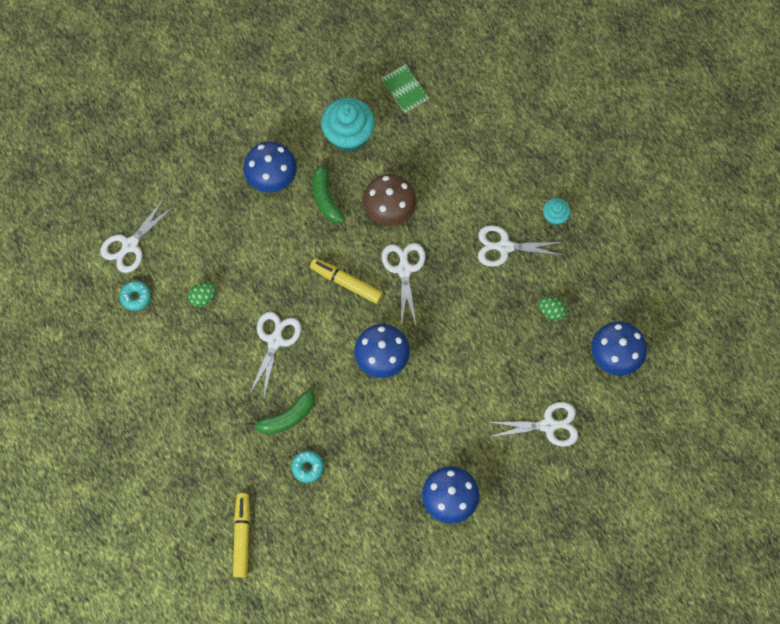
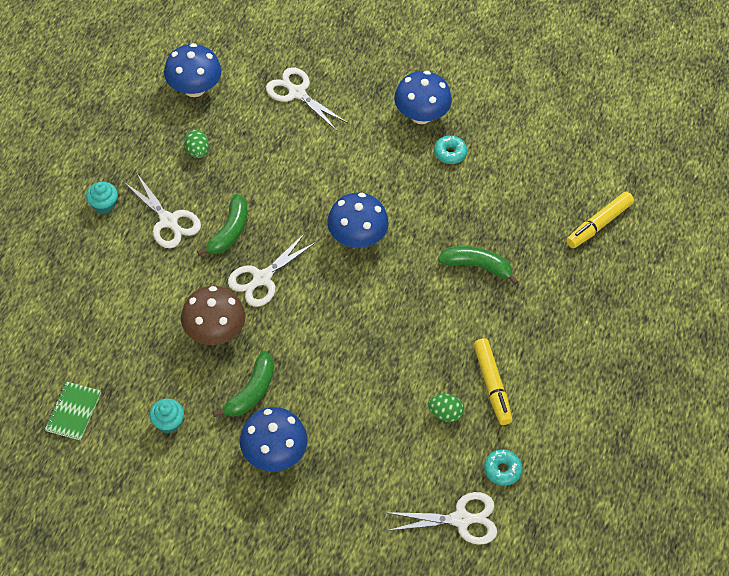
camera: 135 degrees left, 15 degrees down
(275, 340) = (423, 326): white scissors -> none
(307, 467) = (499, 221): turquoise donut -> turquoise donut (450, 153)
(346, 282) = (317, 312): yellow marker -> yellow marker (492, 385)
(348, 135) = (168, 422): turquoise cupcake -> turquoise cupcake, size x0.51
(461, 279) = (229, 231): none -> green banana

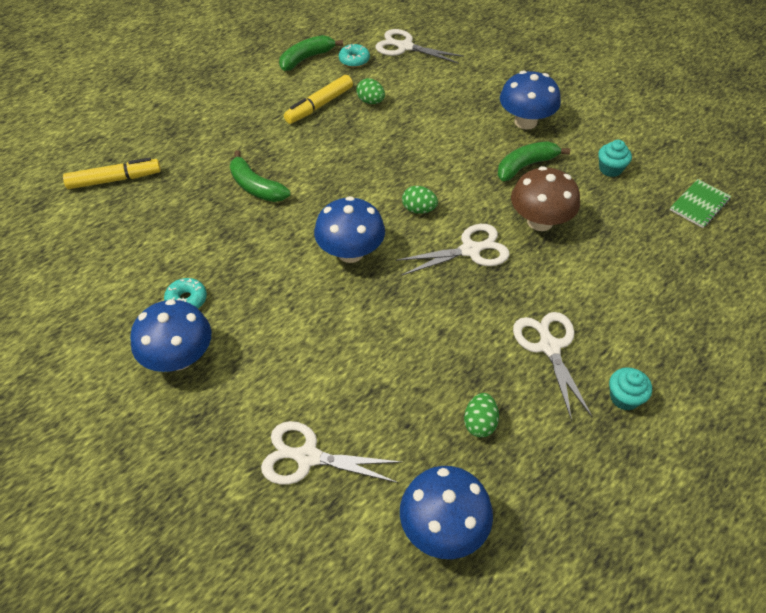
camera: 150 degrees left, 5 degrees down
(229, 231) = (483, 309): green banana -> green banana (306, 58)
(296, 92) = (306, 457): white scissors -> white scissors turned 120 degrees clockwise
(325, 301) = (419, 209): none -> green egg
(492, 385) = (319, 105): yellow marker -> yellow marker turned 150 degrees counterclockwise

